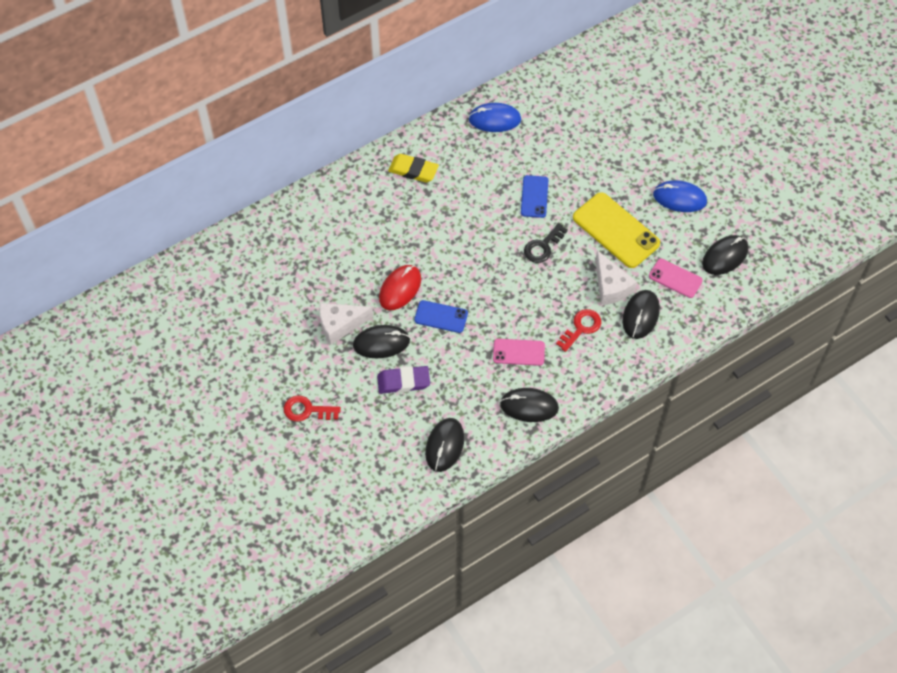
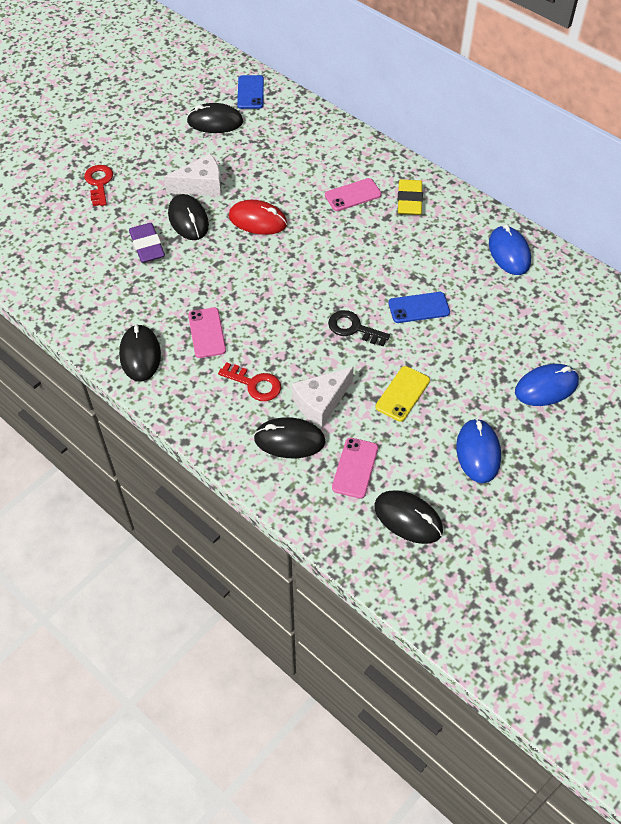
camera: 75 degrees right, 5 degrees down
(340, 325) = (201, 185): white cheese -> white cheese turned 105 degrees clockwise
(393, 210) = (353, 195): none -> pink phone
(441, 317) = (233, 259): blue phone -> blue phone (250, 92)
(444, 446) = (78, 293): black mouse -> black mouse (215, 122)
(616, 230) = (402, 394): yellow phone -> yellow phone, size x0.57
(632, 139) = (546, 387): none -> blue mouse

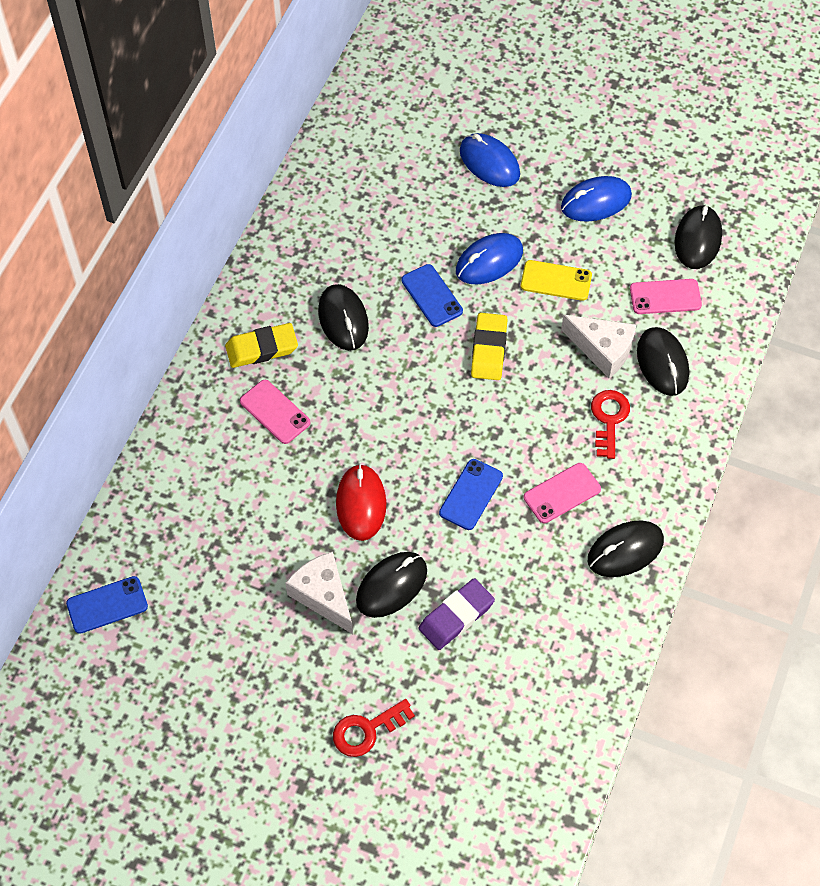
camera: 110 degrees left, 5 degrees up
(215, 122) = (188, 628): black mouse -> black mouse (343, 319)
(234, 280) = (471, 494): none -> blue phone
(353, 328) = (489, 349): black key -> yellow eraser
(509, 253) = (311, 230): blue mouse -> blue mouse (489, 261)

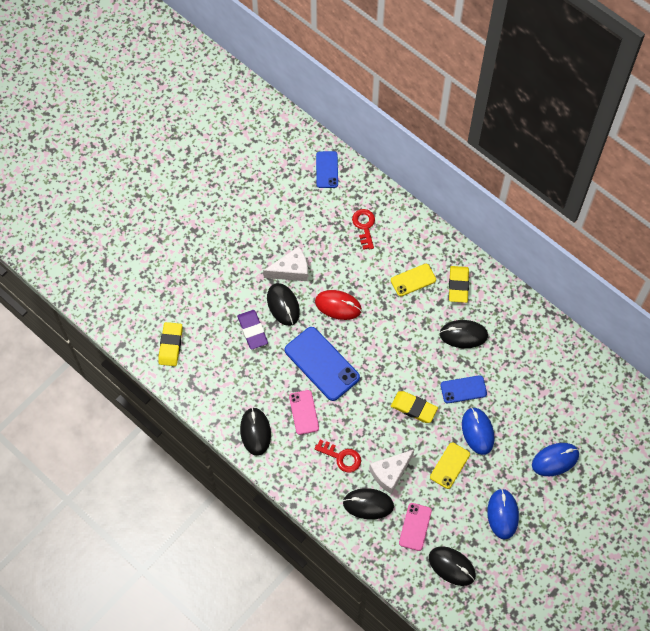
camera: 110 degrees right, 5 degrees up
(275, 412) = (413, 280): pink phone -> yellow phone
(367, 730) = (209, 268): red key -> red key (364, 226)
(471, 494) = (322, 364): blue phone -> blue phone, size x1.75
(536, 737) = (170, 345): none -> yellow eraser

